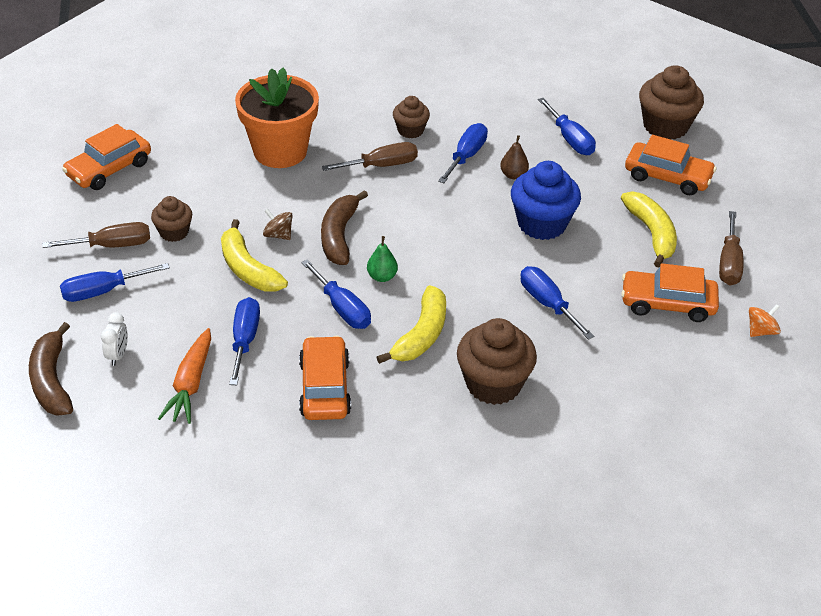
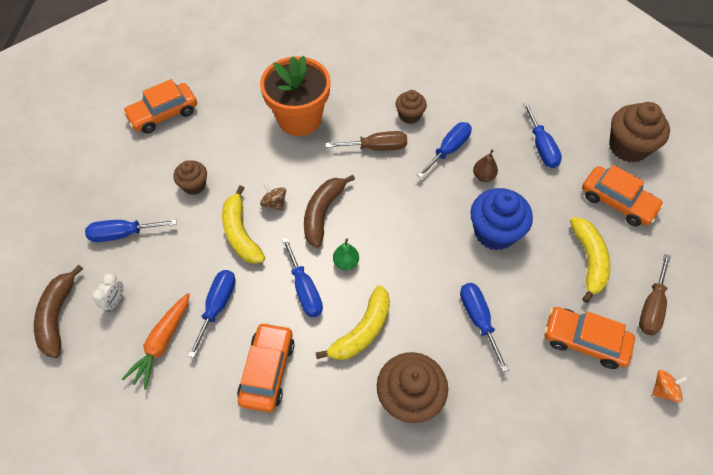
camera: 15 degrees right, 15 degrees up
(112, 245) = (143, 189): brown screwdriver -> none

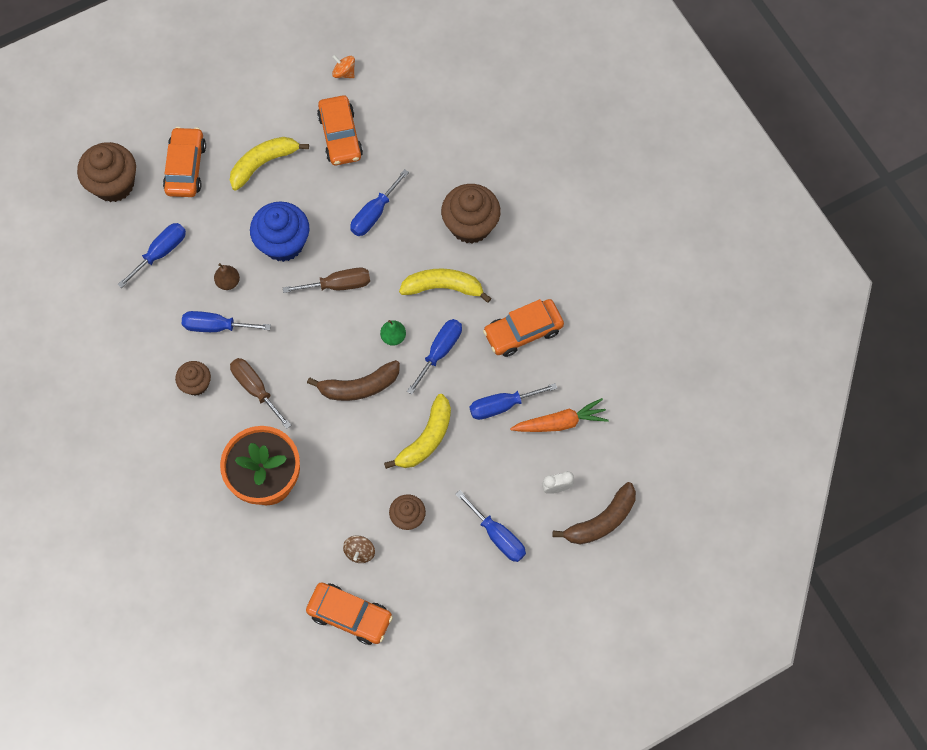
camera: 125 degrees left, 10 degrees up
(274, 203) = (377, 433): brown spinning top -> brown spinning top (359, 552)
(651, 307) = (277, 105): brown screwdriver -> brown screwdriver (338, 285)

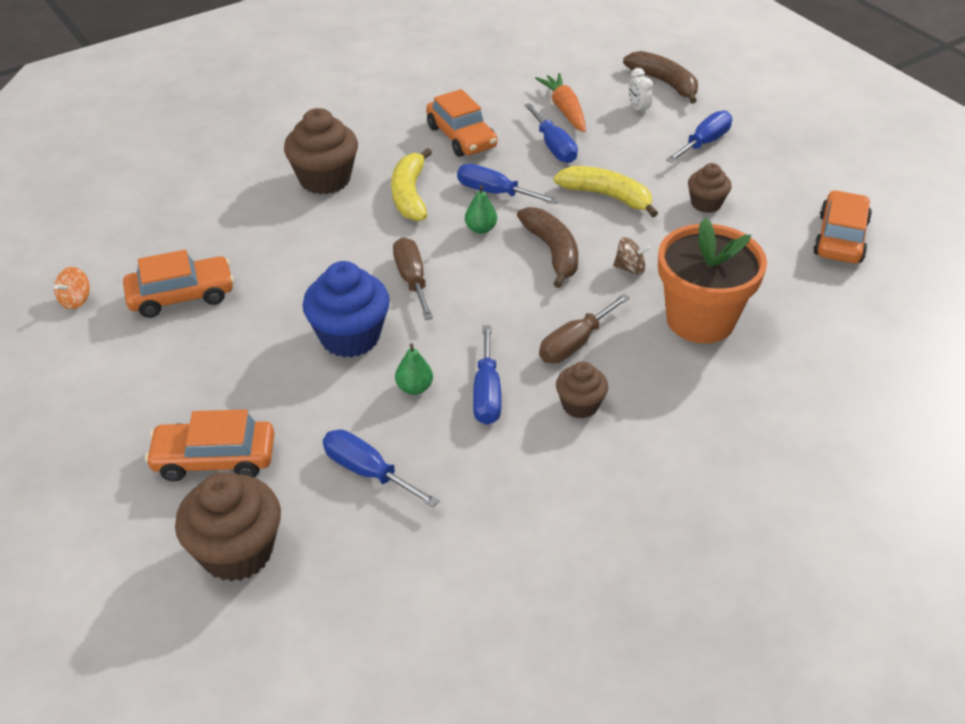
camera: 95 degrees left, 25 degrees down
(228, 282) = (414, 388): brown pear -> green pear
(263, 163) = (217, 369): yellow banana -> none
(359, 552) = (762, 236): brown spinning top -> brown spinning top (630, 268)
(374, 214) = (306, 256): blue screwdriver -> none

